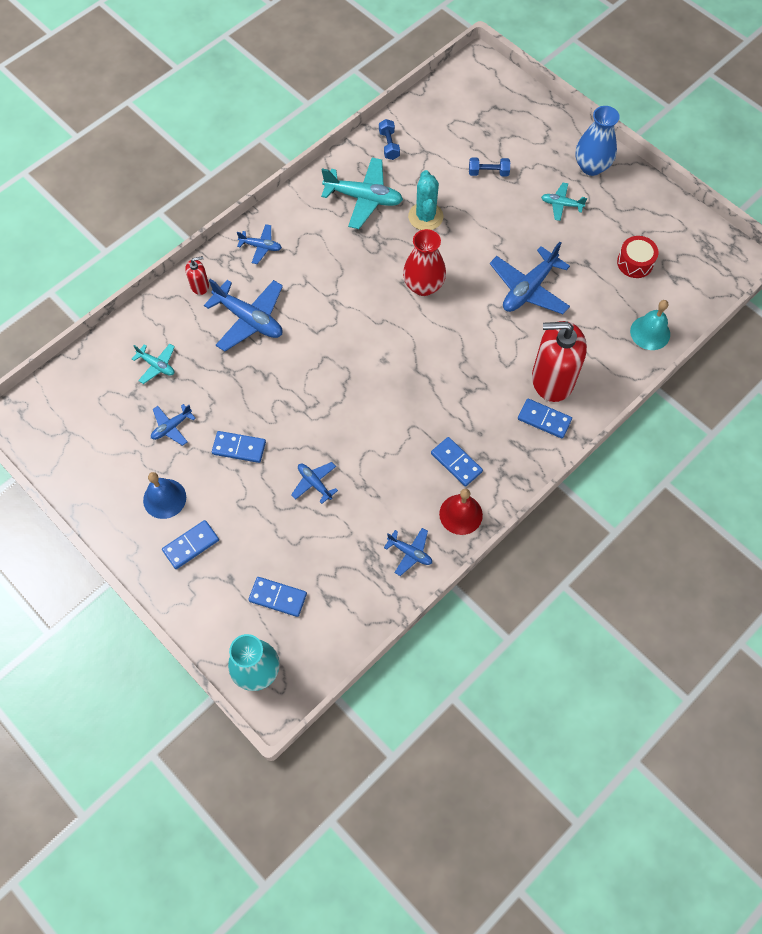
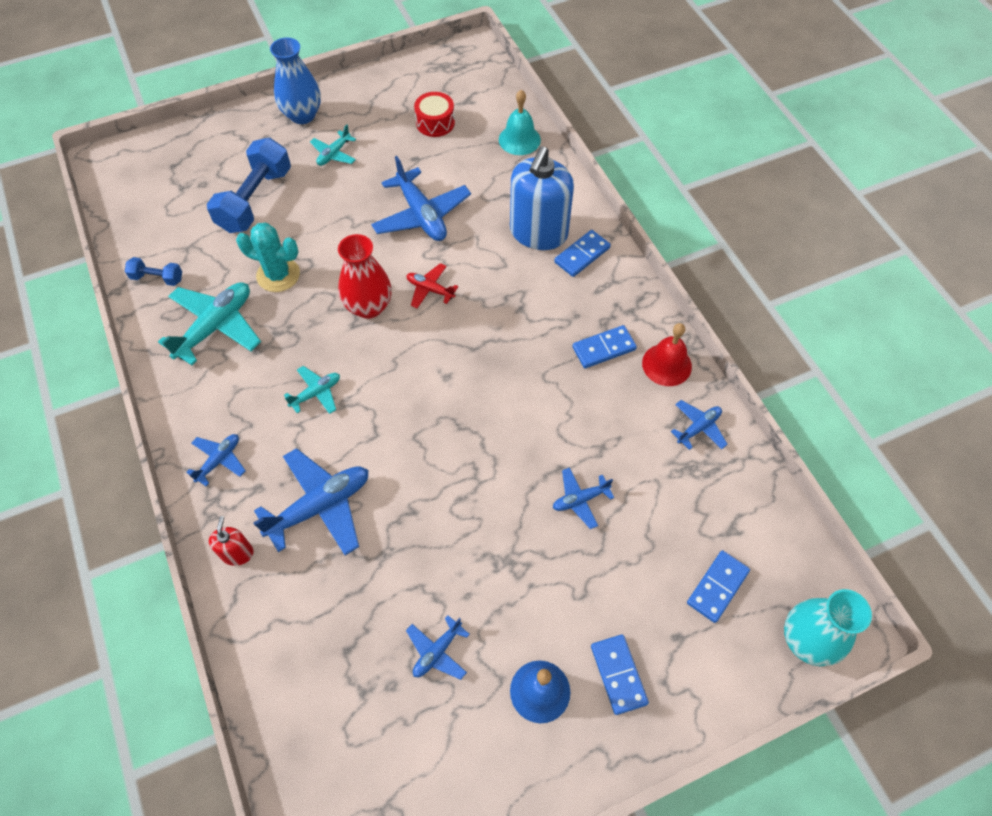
camera: 70 degrees left, 5 degrees down
(157, 365) = (334, 646): turquoise plane -> turquoise plane (316, 393)
(171, 427) = (437, 652): blue plane -> blue plane turned 60 degrees clockwise
(239, 448) = (500, 573): blue domino -> none
(458, 321) = (430, 289): none -> red plane
(488, 172) = (255, 200): blue dumbbell -> blue dumbbell, size x2.05
(552, 379) = (538, 232): red soap dispenser -> blue soap dispenser

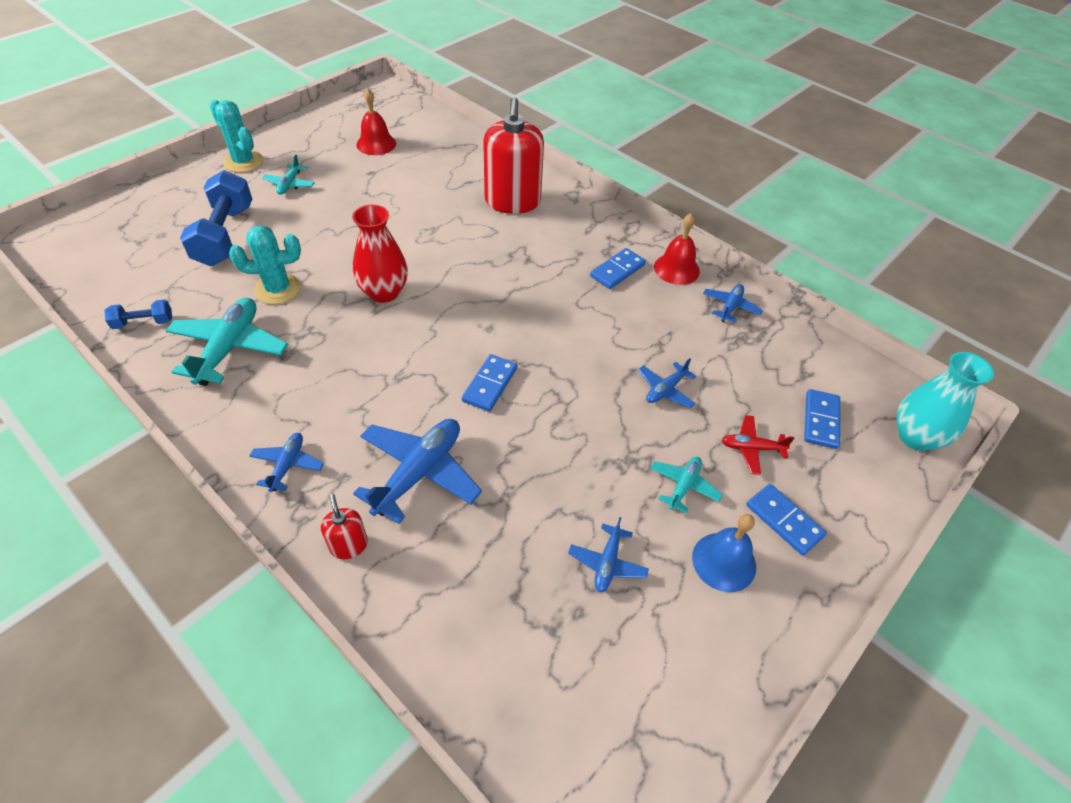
camera: 25 degrees left, 10 degrees down
(302, 115) = (243, 162): blue vase -> turquoise cactus
(316, 393) = (366, 376): turquoise plane -> turquoise plane (683, 486)
(421, 215) = (399, 212): blue plane -> none
(430, 289) = (437, 265): red plane -> red plane (751, 448)
(435, 122) = (376, 144): red drum -> red bell
(519, 139) = (459, 141): turquoise bell -> none
(538, 232) = (512, 202): blue soap dispenser -> red soap dispenser
(582, 255) = (559, 209): blue domino -> blue domino (490, 385)

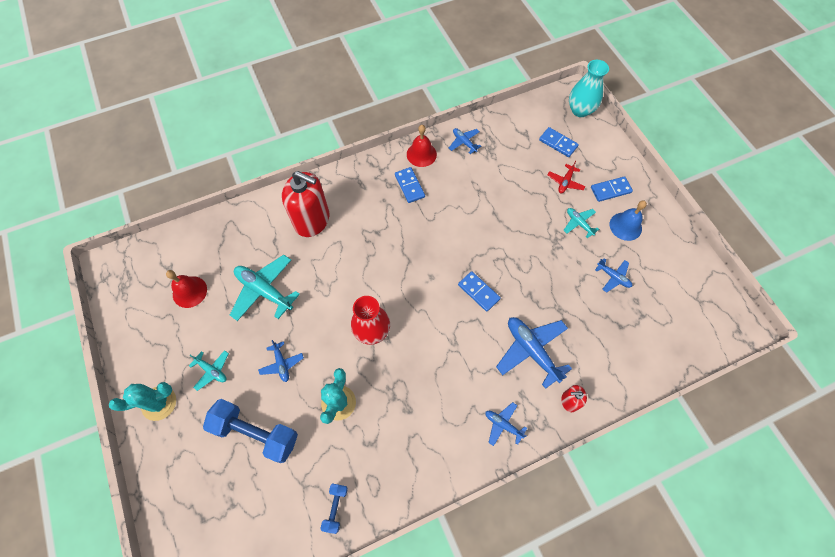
camera: 65 degrees left, 15 degrees up
(229, 348) = (387, 446): turquoise plane -> turquoise plane (264, 290)
(665, 390) = (514, 203): blue plane -> blue plane (282, 364)

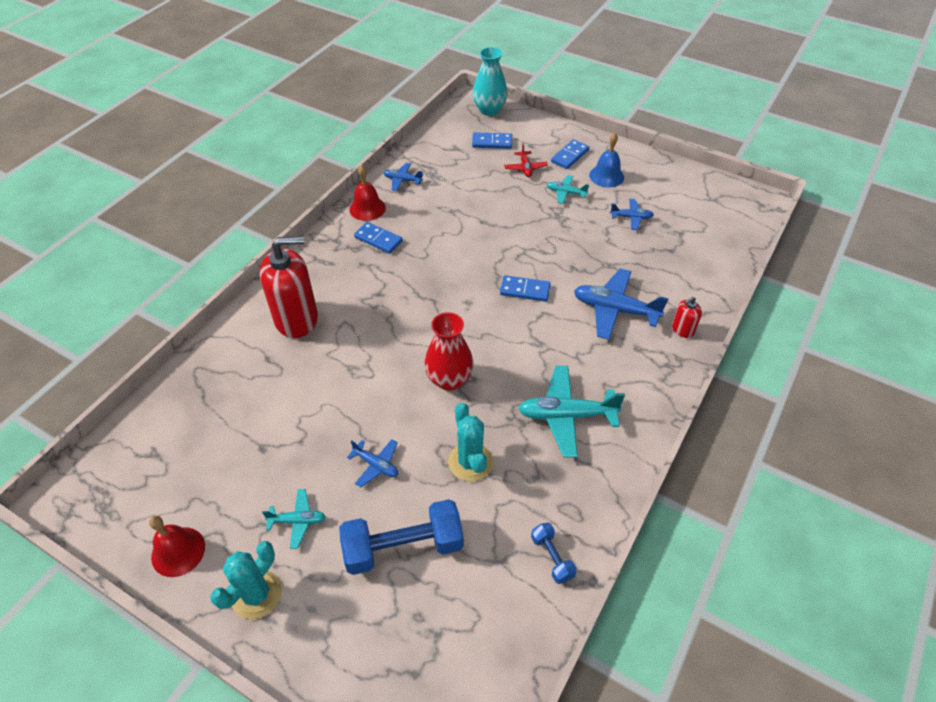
camera: 35 degrees left, 15 degrees down
(189, 291) = (201, 461): red bell -> red bell (178, 551)
(264, 290) = (296, 410): turquoise plane -> turquoise plane (566, 415)
(503, 425) = (644, 382): blue plane -> none

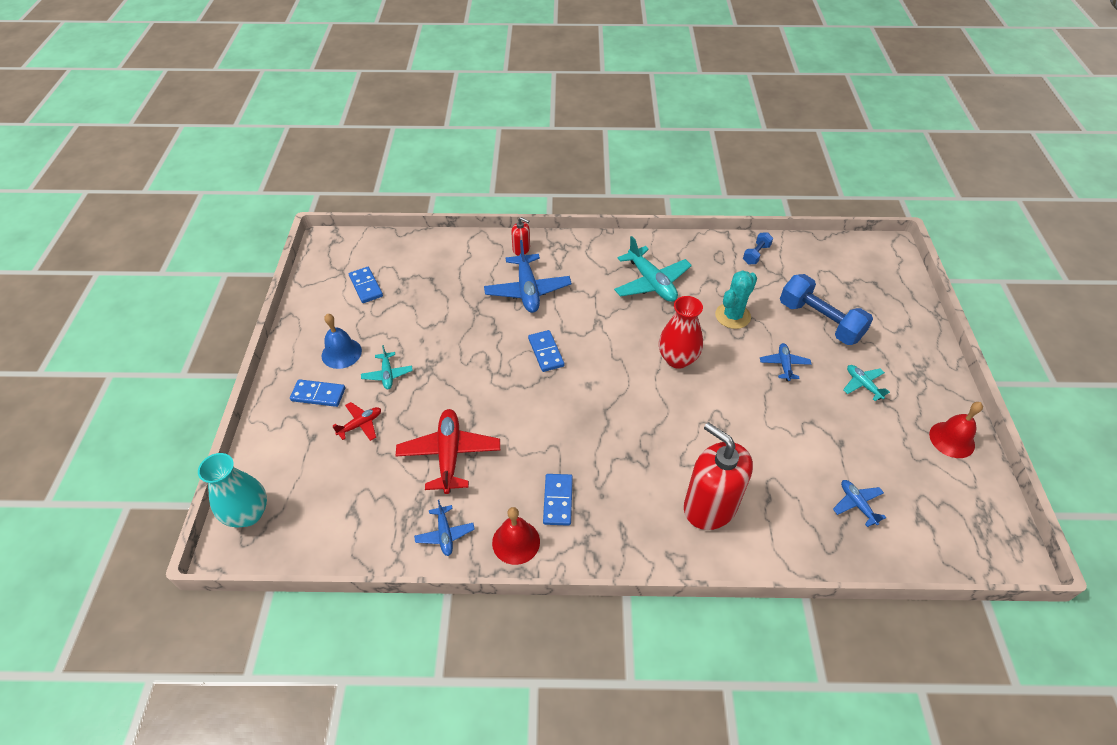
camera: 120 degrees left, 0 degrees up
(256, 594) = (922, 376): turquoise cactus -> none
(463, 201) = (449, 455): none -> red plane
(492, 142) = (323, 478): blue domino -> blue domino (366, 286)
(631, 217) = (400, 315): blue plane -> blue plane (857, 504)

